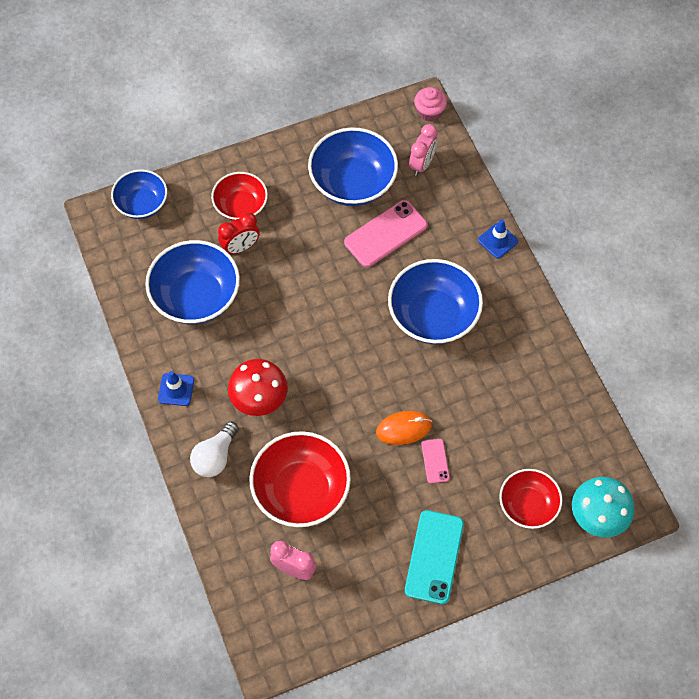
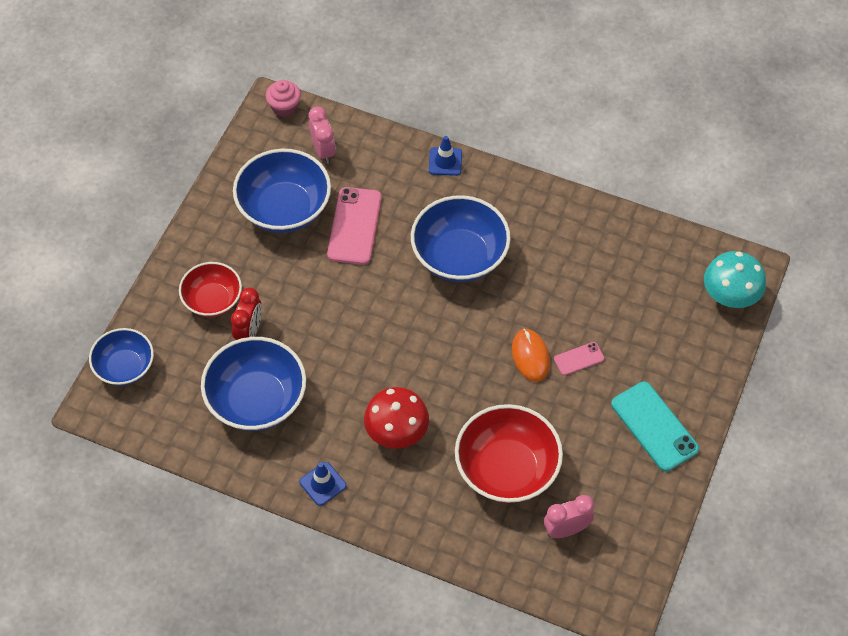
camera: 45 degrees left, 5 degrees down
(215, 457) = (413, 505): white light bulb -> none
(403, 429) = (530, 356): orange mouse -> orange mouse turned 45 degrees counterclockwise
(435, 461) = (579, 359): pink phone -> pink phone turned 60 degrees counterclockwise
(528, 505) = (677, 331): red bowl -> none

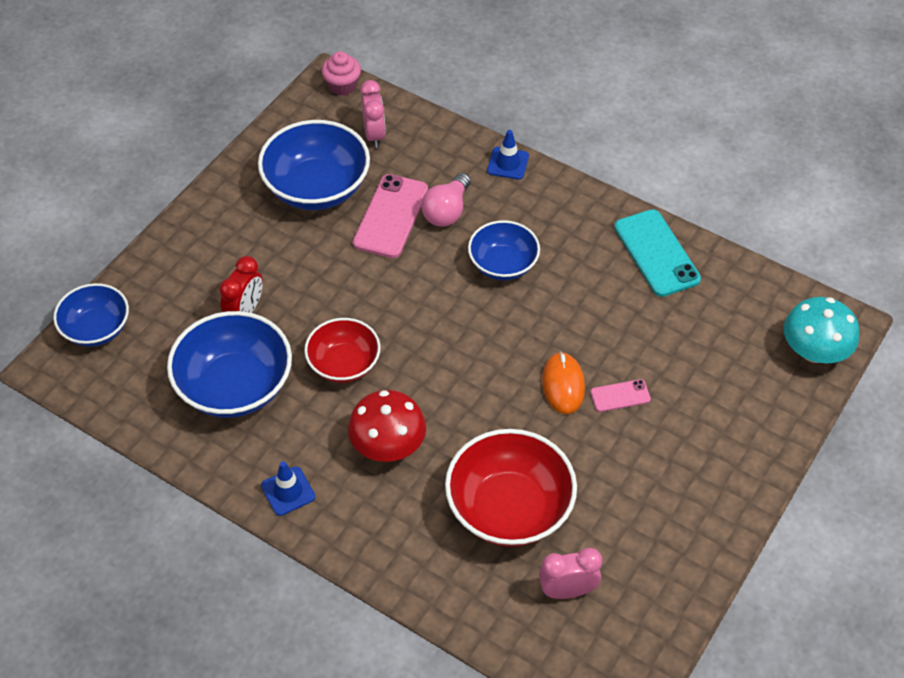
camera: 10 degrees right, 5 degrees down
(212, 300) = (213, 272): red bowl -> red bowl (344, 364)
(402, 214) = (447, 211): none -> pink light bulb
(459, 256) = (503, 264): blue bowl -> blue bowl, size x0.62
(654, 426) = (697, 486): turquoise phone -> turquoise phone (656, 253)

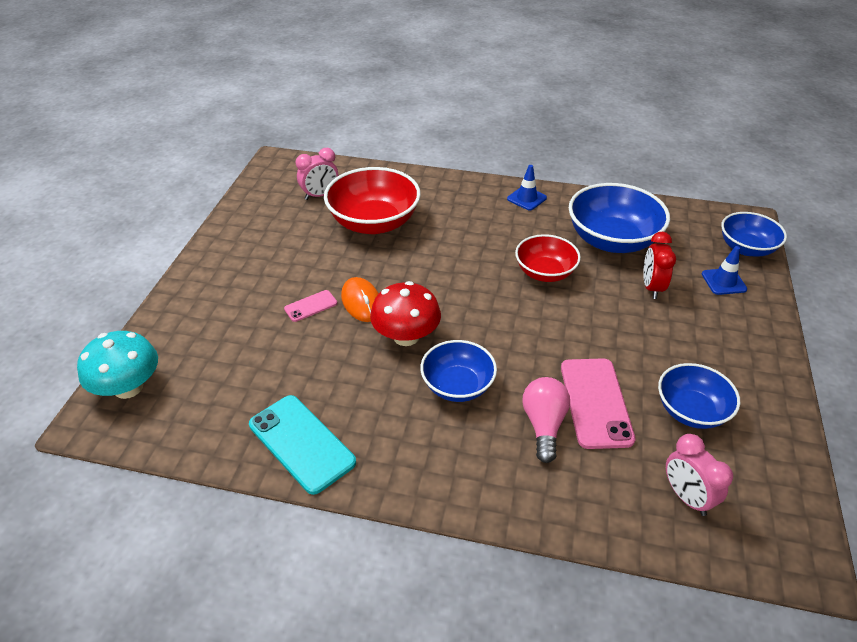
camera: 160 degrees right, 10 degrees down
(317, 188) = (691, 411): blue bowl -> blue bowl, size x0.62
(342, 86) = (784, 562): pink cupcake -> none
(388, 445) = (477, 235): red mushroom -> red mushroom (406, 336)
(508, 163) = (510, 508): blue traffic cone -> blue traffic cone (723, 281)

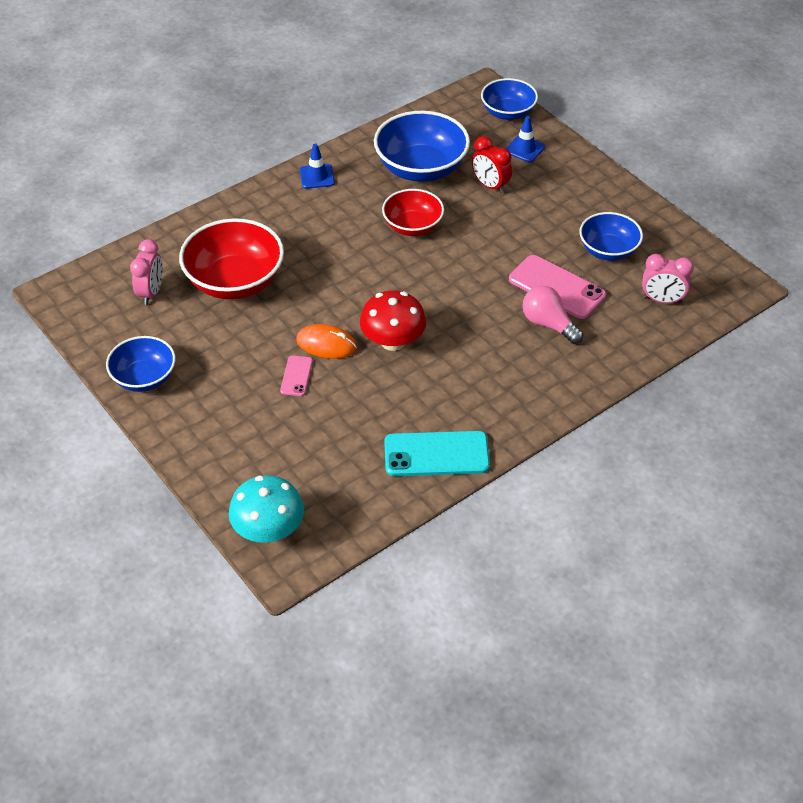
camera: 50 degrees left, 5 degrees up
(457, 386) = (471, 344): blue bowl -> blue bowl (144, 378)

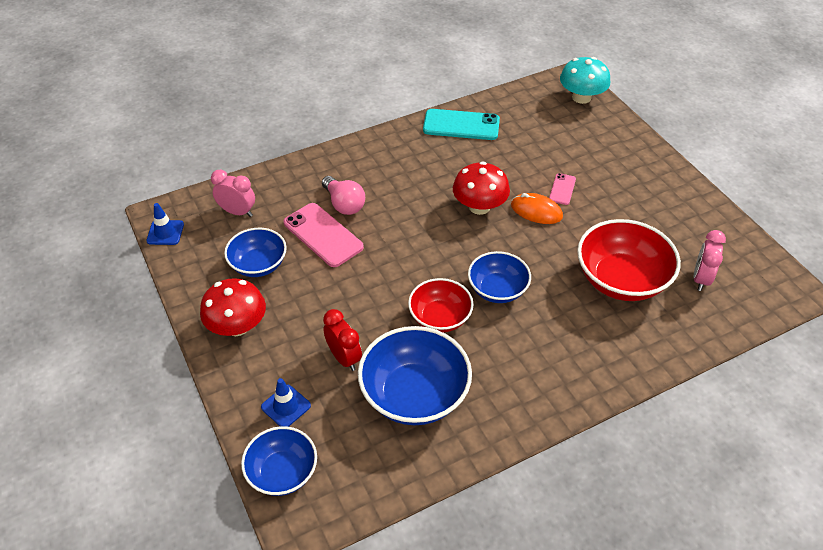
camera: 170 degrees left, 0 degrees up
(144, 378) = (689, 203): blue bowl -> blue bowl (497, 289)
(317, 176) = (537, 400): blue traffic cone -> blue traffic cone (165, 232)
(597, 197) = (237, 326): none -> red mushroom

